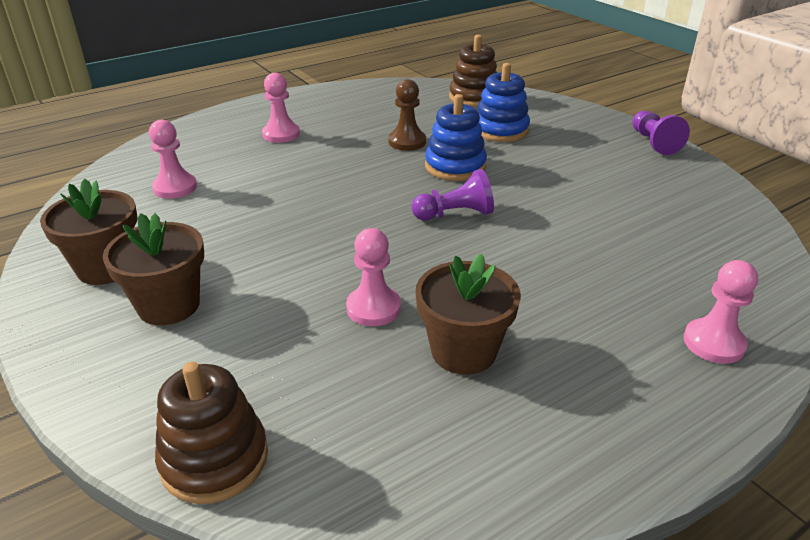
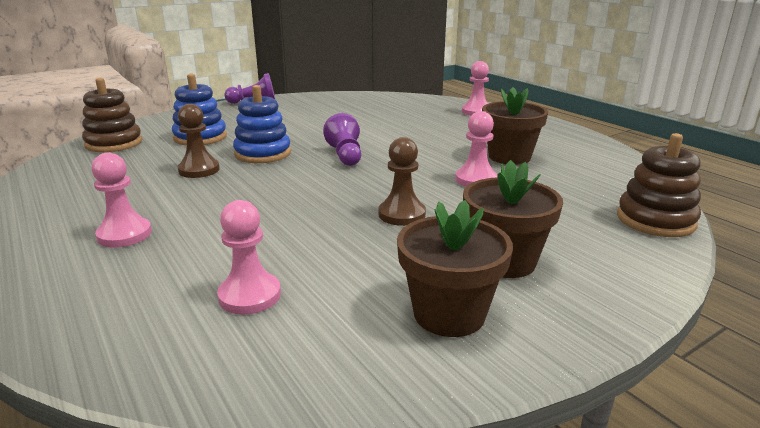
camera: 90 degrees left, 10 degrees down
(285, 250) = (402, 214): none -> brown pawn

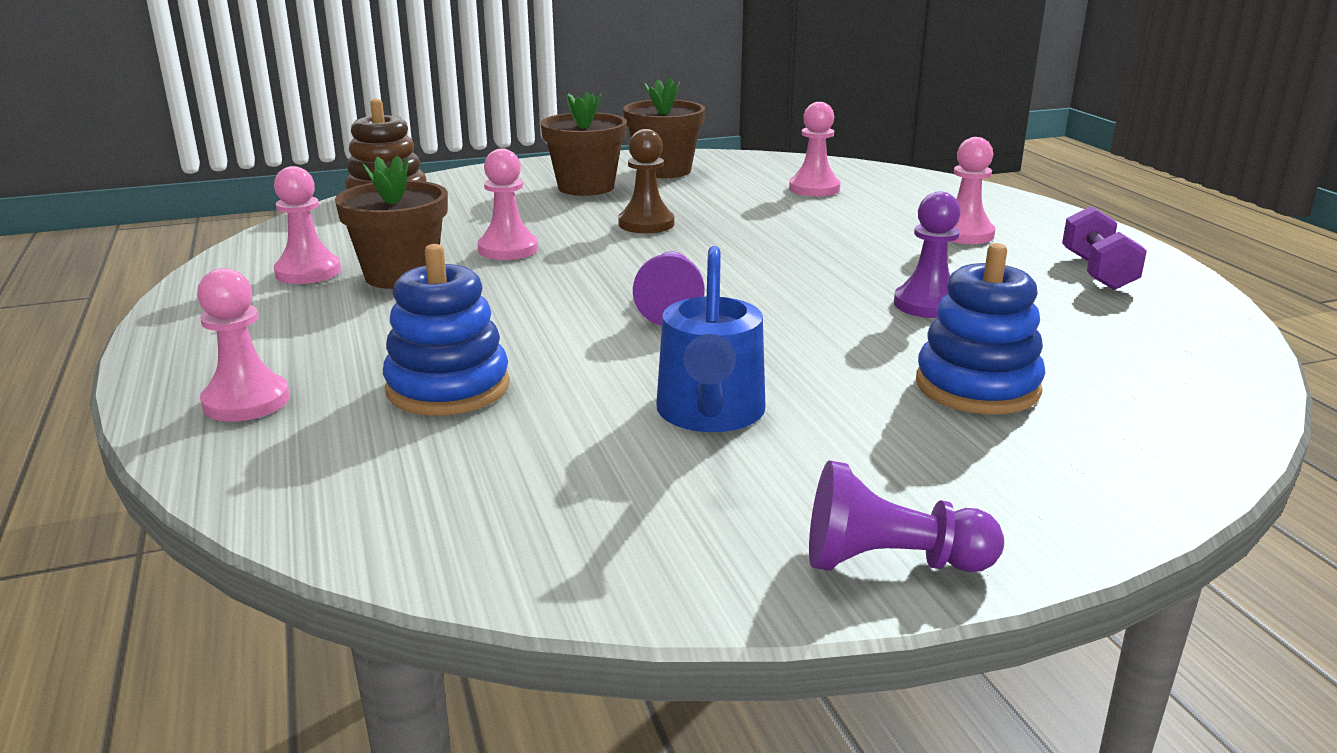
camera: 165 degrees left, 0 degrees up
(56, 205) = (1097, 272): none -> purple dumbbell
(114, 143) = (1170, 389): brown stacking toy -> none
(199, 170) = (928, 304): brown pawn -> purple pawn
(263, 153) = (823, 326): blue stacking toy -> blue stacking toy (448, 388)
(310, 121) = (709, 415): none -> blue watering can
(562, 154) = (308, 272): none -> pink pawn

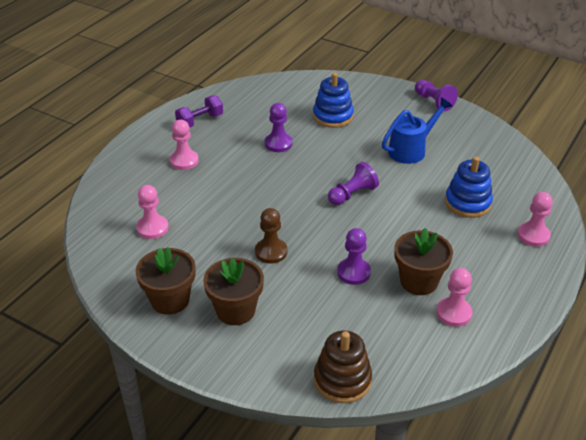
camera: 130 degrees left, 15 degrees up
(508, 249) = (353, 272): pink pawn -> purple pawn

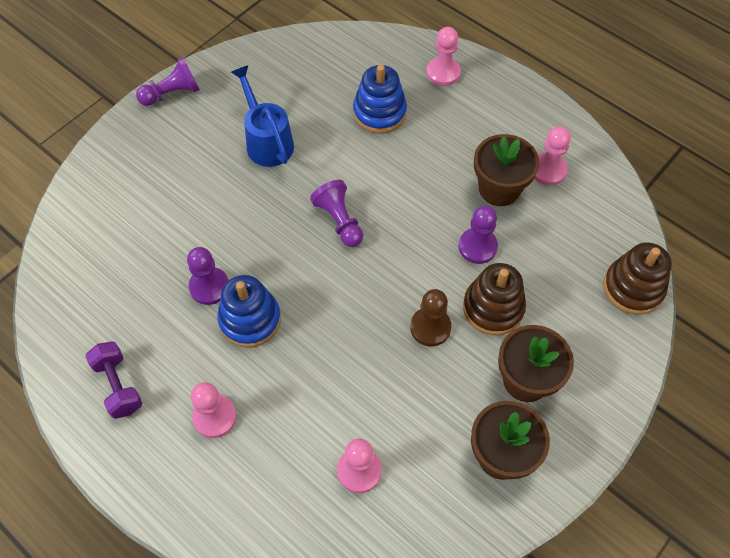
camera: 80 degrees left, 20 degrees up
(297, 286) = (493, 308): none -> brown stacking toy
(333, 116) = (166, 210): blue stacking toy -> blue stacking toy (250, 320)

